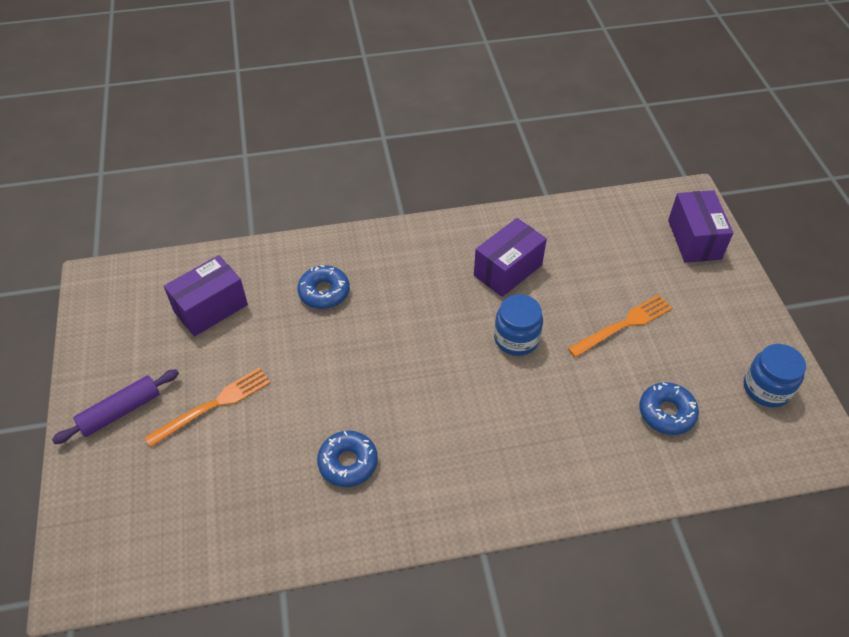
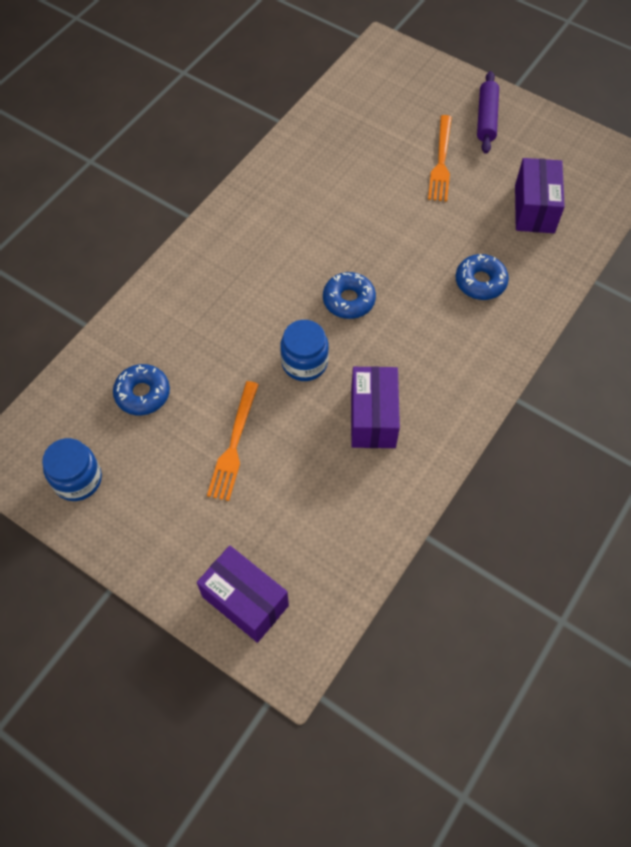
camera: 135 degrees right, 10 degrees up
(348, 462) = (320, 196): blue donut -> blue donut (348, 300)

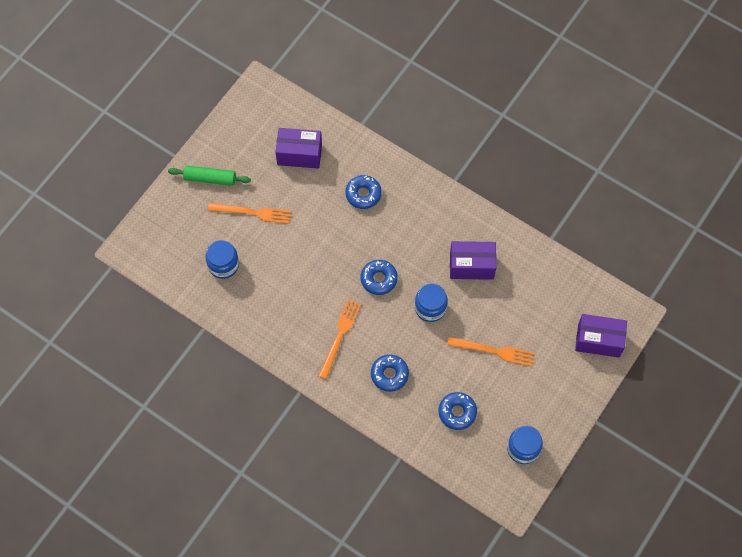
camera: 90 degrees left, 5 degrees up
(205, 312) = (389, 374): none -> blue donut
(245, 601) = (598, 340): purple box -> purple box turned 60 degrees clockwise
(264, 256) = (340, 336): none -> orange fork
(365, 135) = (223, 265): none -> blue jar
(486, 118) = (210, 178): purple rolling pin -> green rolling pin

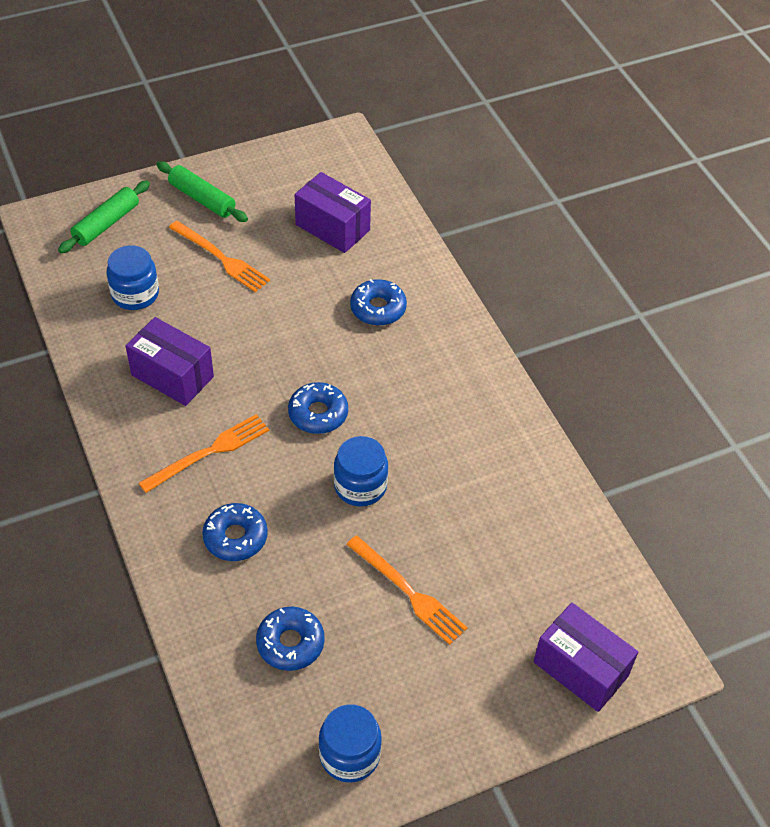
camera: 30 degrees right, 15 degrees down
(168, 228) = (106, 224): none -> green rolling pin
(471, 266) = (459, 466): purple box -> purple box (172, 376)

